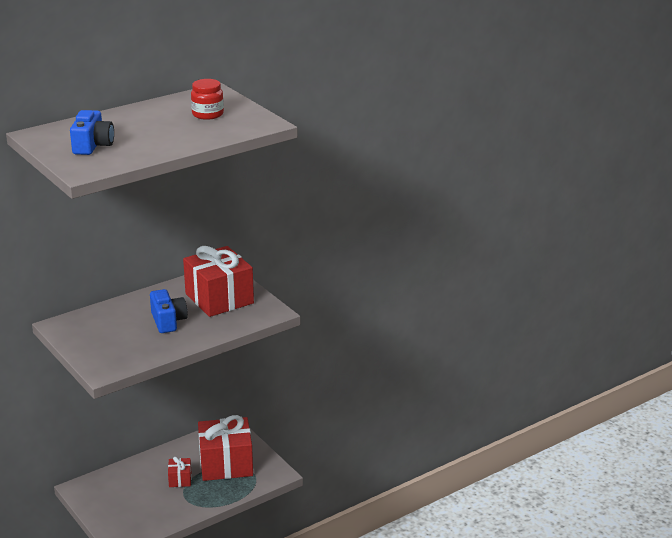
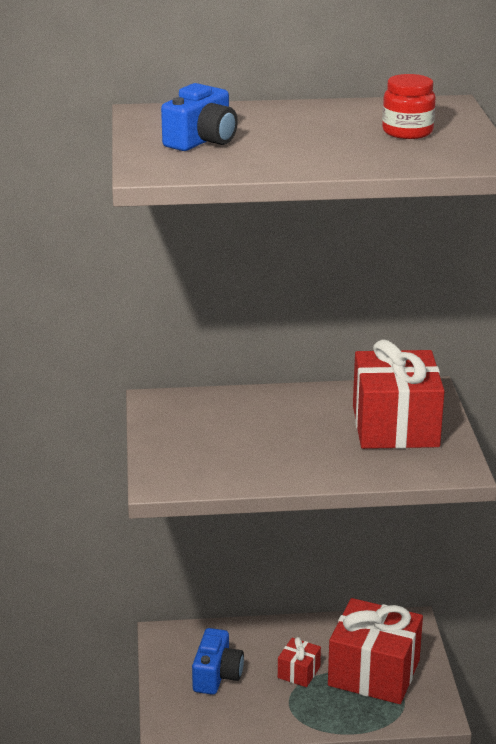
camera: 30 degrees right, 0 degrees up
(168, 321) = (300, 438): blue camera -> blue camera (217, 675)

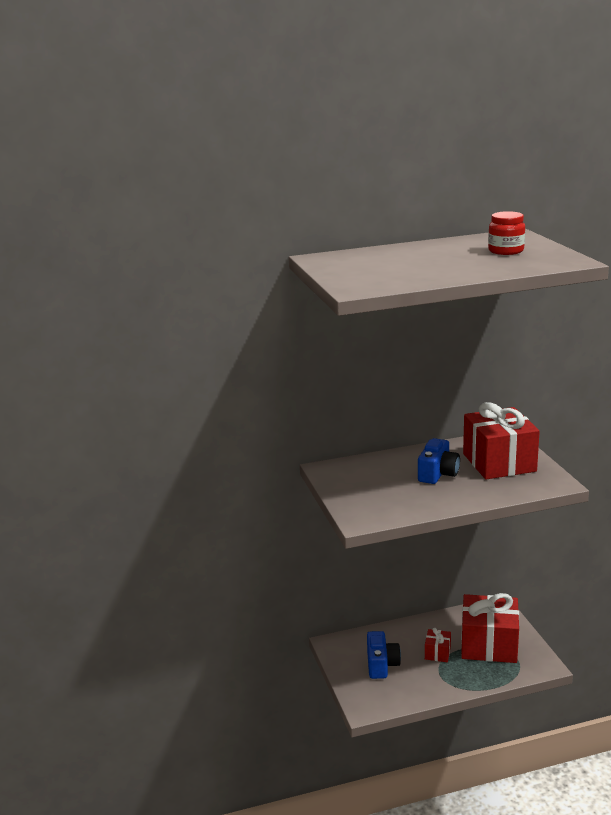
camera: 10 degrees left, 5 degrees down
(202, 141) = (373, 269): blue camera -> blue camera (438, 474)

